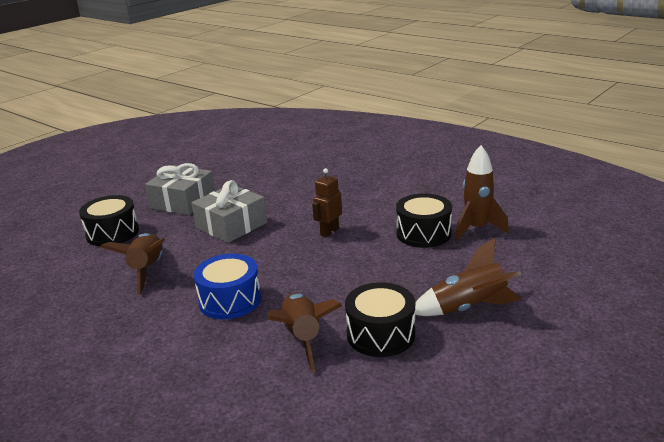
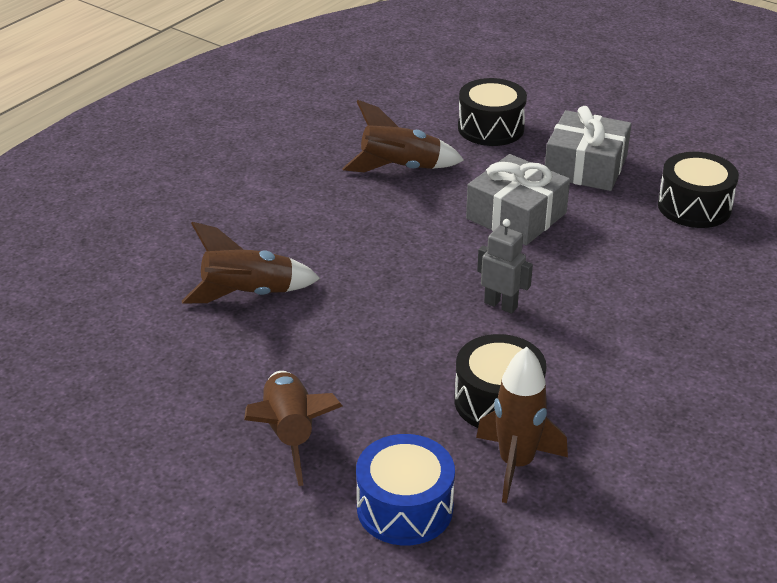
camera: 85 degrees right, 10 degrees up
(230, 300) = (330, 235): blue drum -> blue drum (405, 508)
(329, 232) = (501, 305): brown robot -> grey robot
(380, 334) = (245, 354): black drum -> black drum (694, 207)

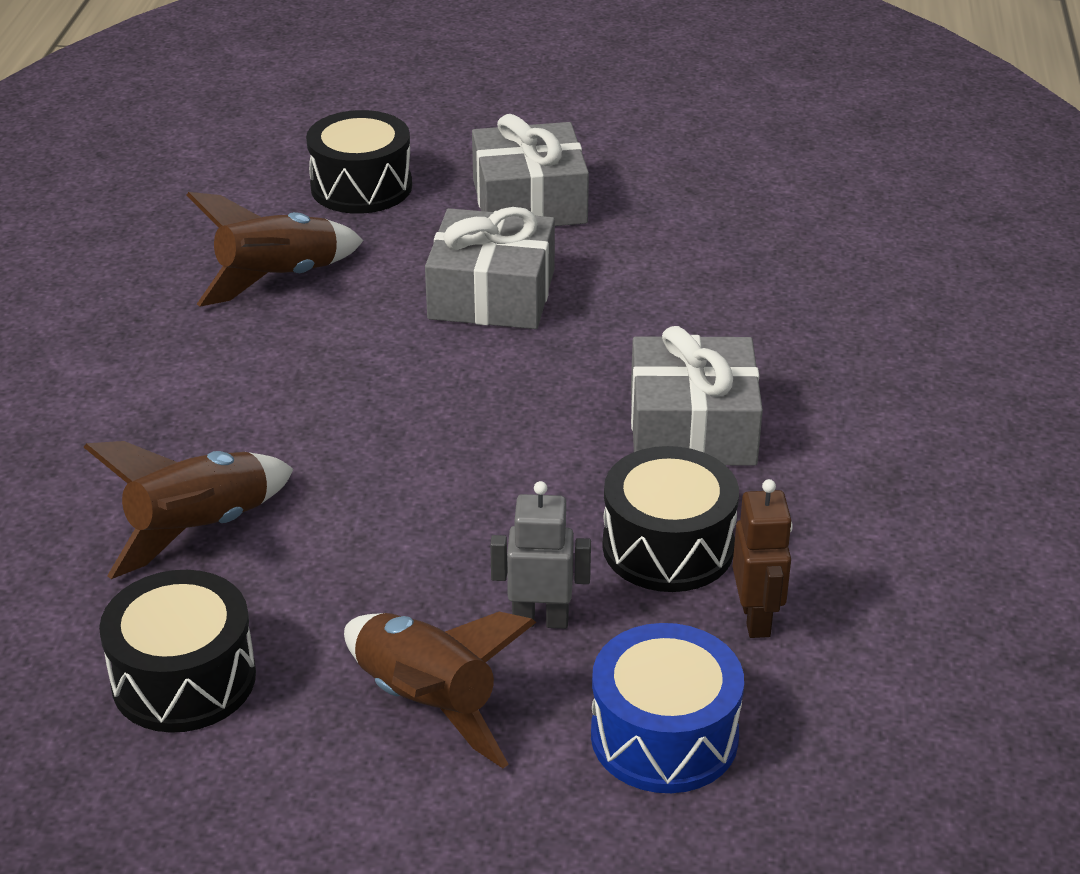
camera: 30 degrees left, 0 degrees up
(501, 305) = (568, 419): grey robot -> grey robot (540, 620)
(516, 464) = (756, 619): brown rocket -> brown robot
(573, 337) = (692, 427): none -> grey gift
(694, 207) = (704, 212): black drum -> black drum (184, 679)

